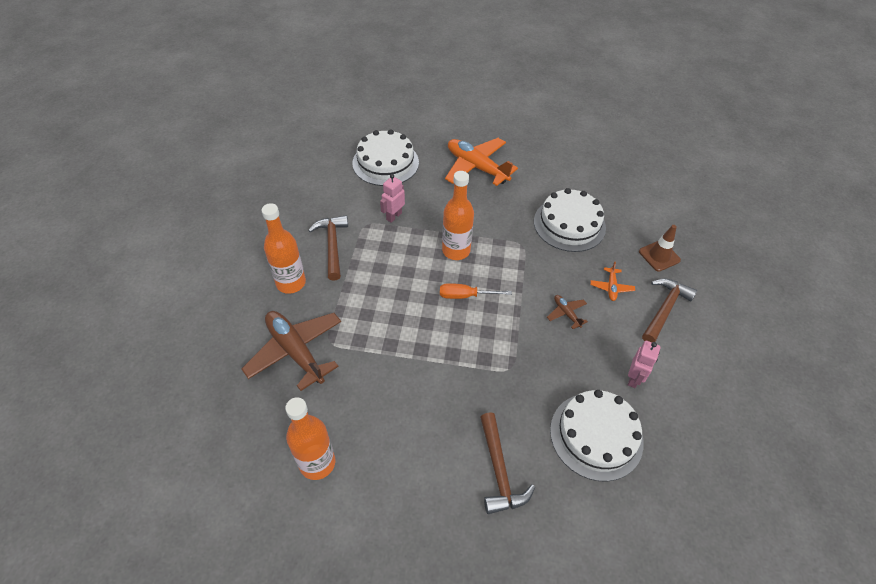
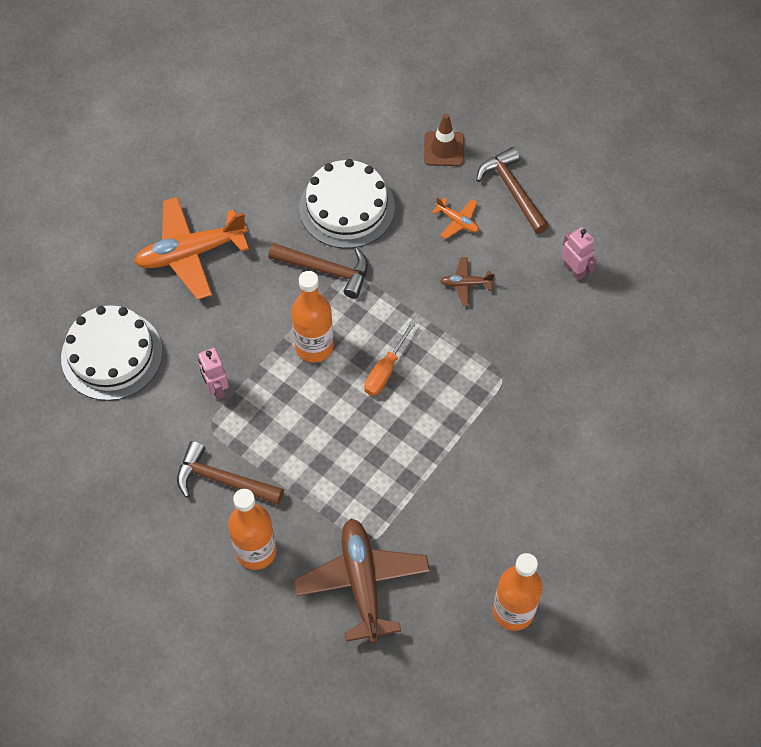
camera: 60 degrees left, 10 degrees up
(295, 351) = (362, 582): brown plane -> brown plane turned 90 degrees clockwise
(499, 471) = (607, 446): brown hammer -> brown hammer (326, 270)
(596, 435) = (614, 341): white cake -> none

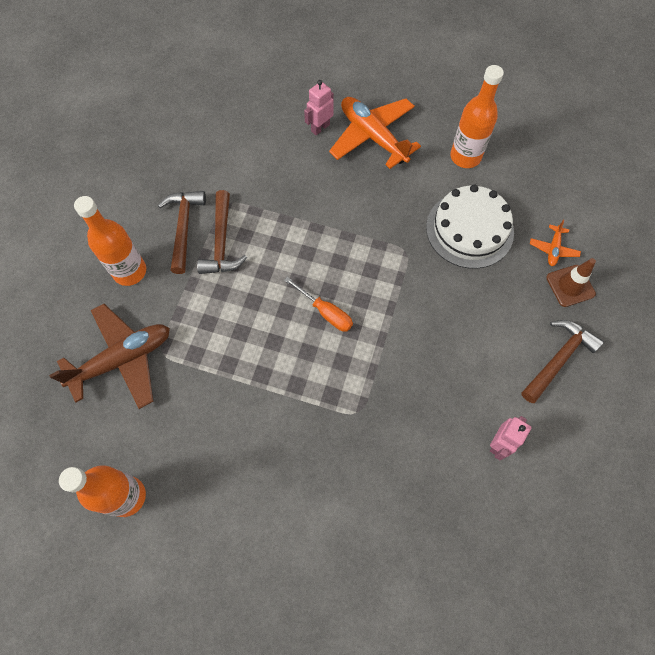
camera: 70 degrees right, 5 degrees up
(111, 355) = (264, 119): white cake -> none
(216, 389) = (261, 195): pink robot -> pink robot (320, 128)
(314, 347) = (325, 250): orange bottle -> orange bottle (465, 157)
(326, 270) = (401, 235): brown hammer -> brown hammer (222, 242)
(385, 370) = (325, 312): orange screwdriver -> orange screwdriver turned 150 degrees counterclockwise
(457, 221) = (501, 321): orange plane -> orange plane (553, 249)
(465, 284) = (439, 350): brown plane -> none

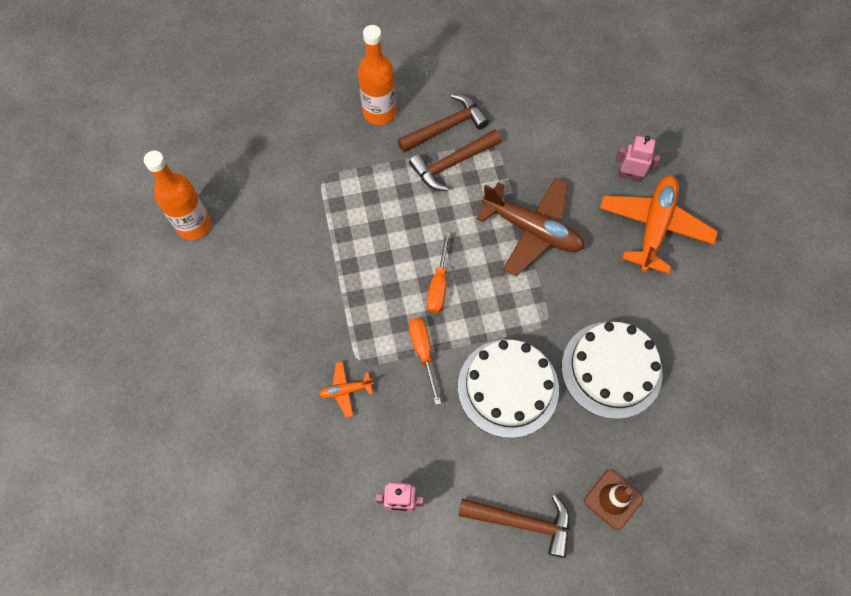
camera: 60 degrees right, 0 degrees up
(123, 359) = (300, 155): brown plane -> brown plane (532, 230)
(379, 357) = (423, 352): none -> orange screwdriver
(444, 309) = (508, 387): none -> white cake
(465, 157) = (695, 325): orange bottle -> none
(553, 249) = (645, 463): orange plane -> orange plane (345, 390)

